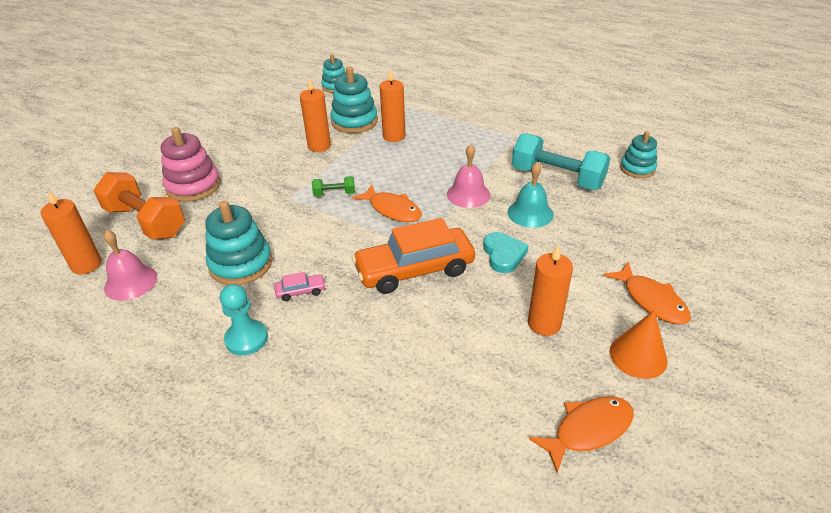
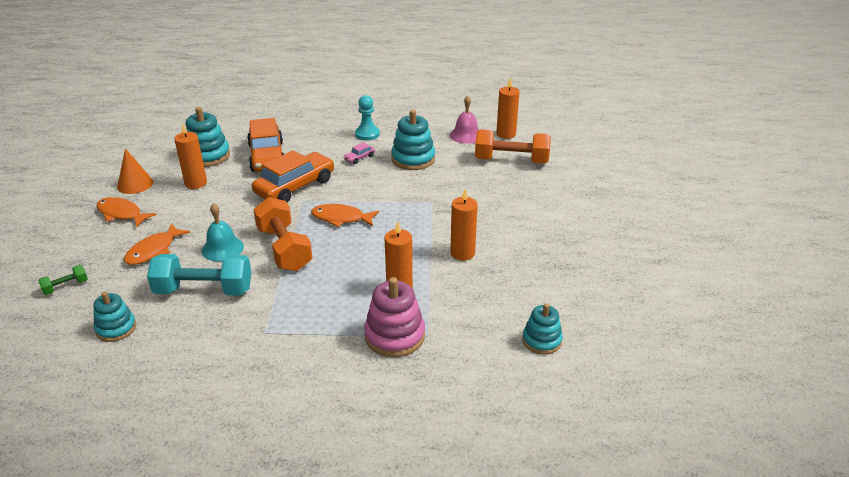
camera: 150 degrees right, 5 degrees down
(193, 186) = (517, 189): pink stacking toy -> pink stacking toy (394, 336)
(334, 194) = (399, 216): green dumbbell -> green dumbbell (66, 287)
(354, 121) = (459, 293): turquoise stacking toy -> turquoise stacking toy (208, 156)
(422, 344) = (267, 156): none -> orange car
(468, 194) = (284, 249): pink bell -> orange dumbbell
(503, 255) = (235, 212): turquoise heart -> none
(588, 430) = (165, 151): orange fish -> orange fish (153, 250)

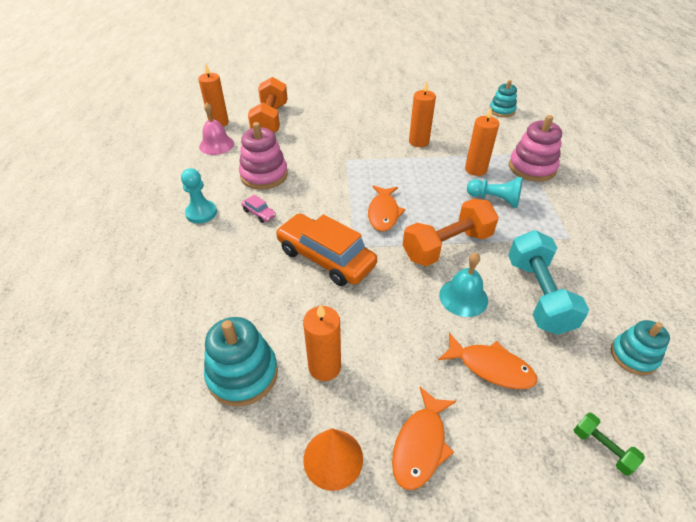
camera: 95 degrees left, 10 degrees up
(267, 156) = (250, 299): orange car -> none
(342, 291) = (494, 199): none -> turquoise pawn
(413, 159) = (264, 175): turquoise stacking toy -> pink stacking toy

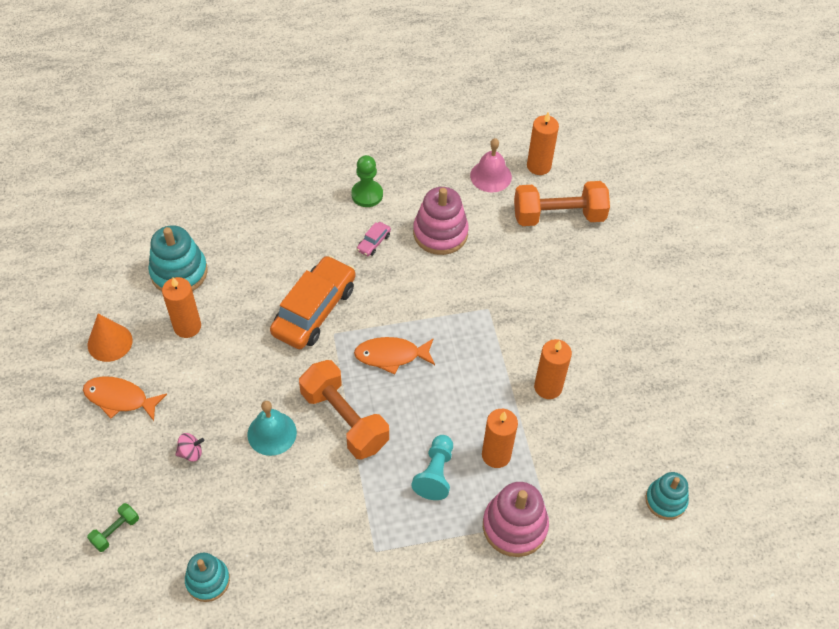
camera: 80 degrees right, 10 degrees up
(201, 213) = (367, 195): turquoise pawn -> green pawn
(491, 367) = (191, 453): orange fish -> pink spinning top
(538, 295) = (280, 503): turquoise dumbbell -> none

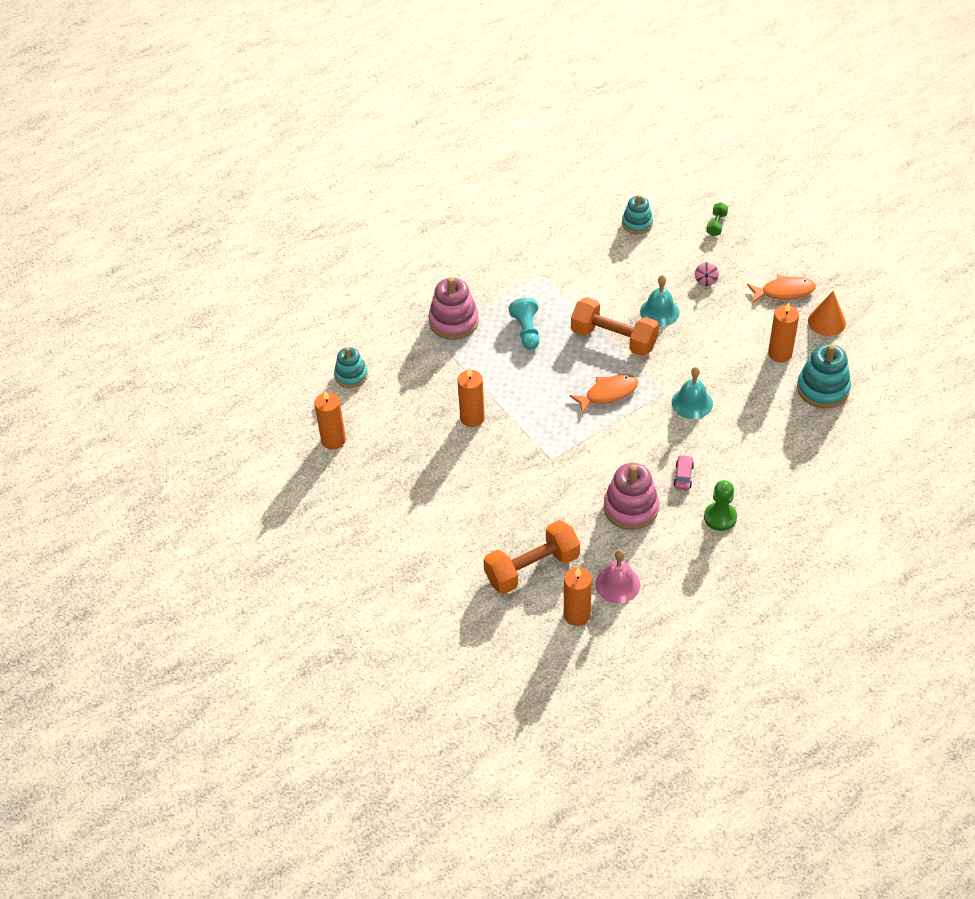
camera: 160 degrees right, 5 degrees down
(191, 453) = (706, 280): pink spinning top -> pink spinning top turned 45 degrees counterclockwise
(314, 310) = (692, 403): orange car -> turquoise bell
(496, 455) = (489, 358): orange candle -> orange candle (333, 440)

